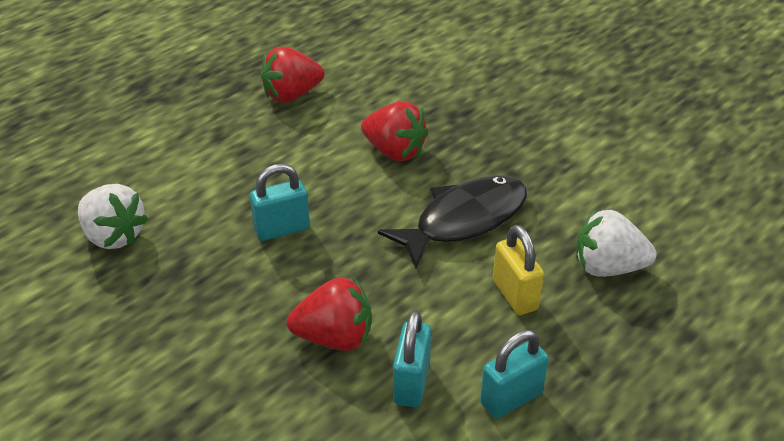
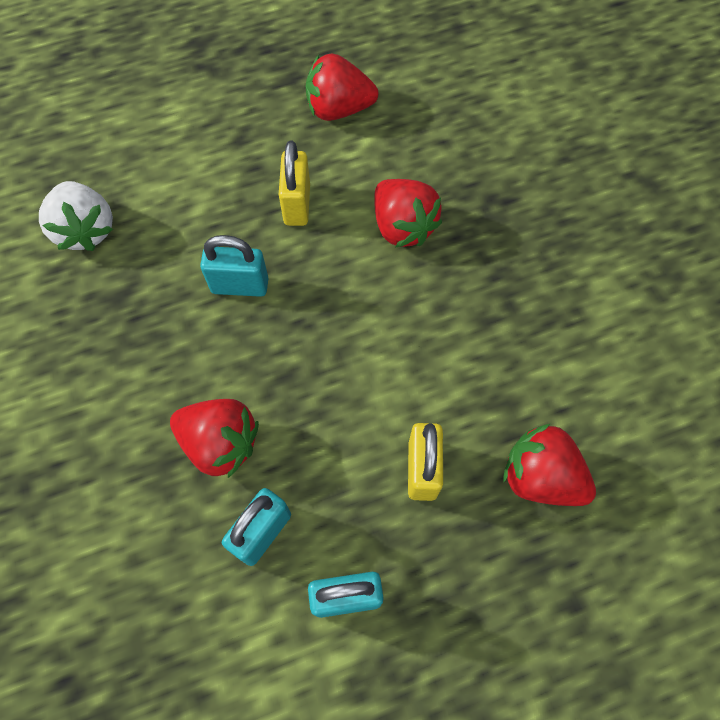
camera: 25 degrees right, 25 degrees up
(297, 163) = (297, 204): none -> yellow padlock
(464, 220) = (424, 349): black fish -> none
(608, 267) = (540, 477): white strawberry -> red strawberry

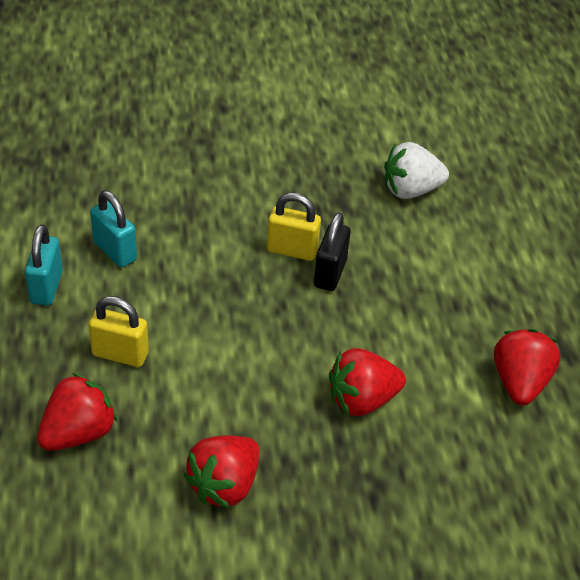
camera: 100 degrees right, 20 degrees down
(220, 443) = (193, 240): red strawberry -> red strawberry (224, 485)
(240, 285) = (330, 273): turquoise padlock -> black padlock
(297, 204) = (406, 327): yellow padlock -> yellow padlock (292, 250)

